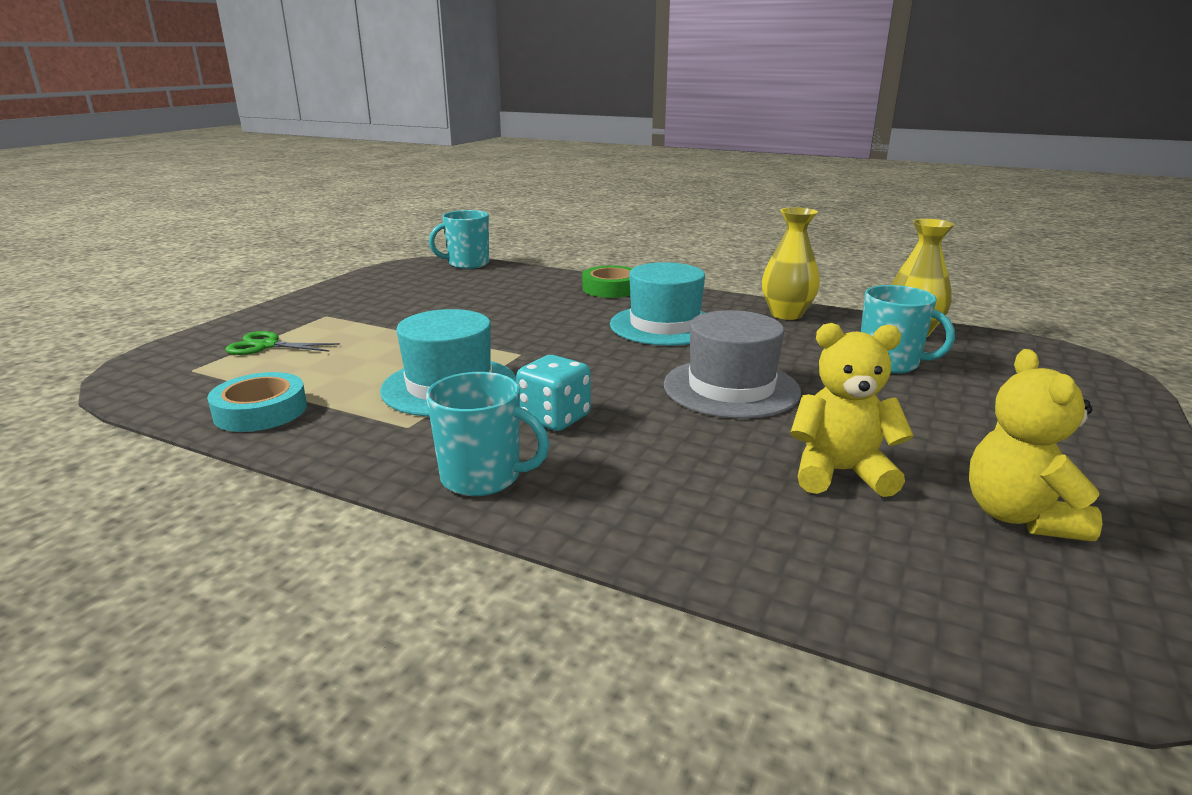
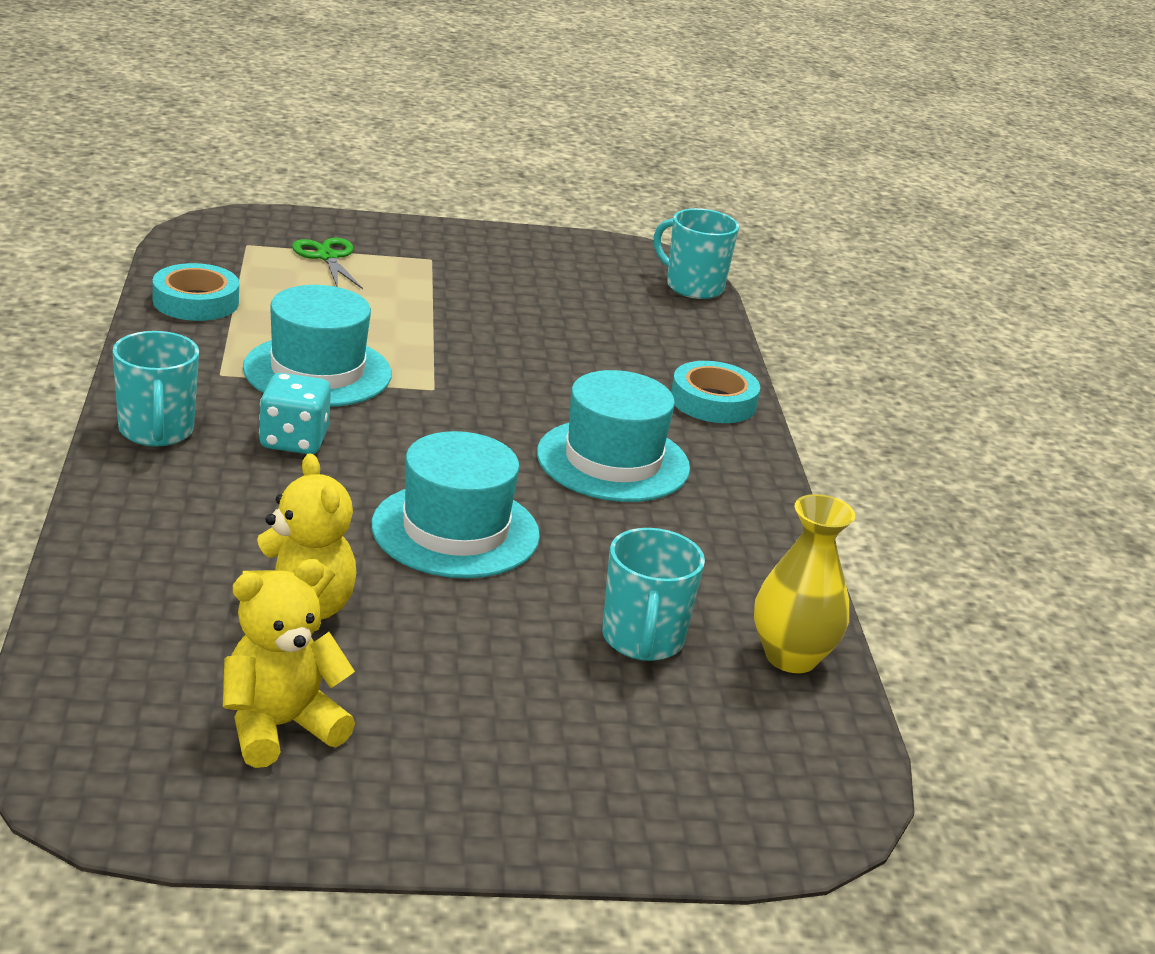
camera: 55 degrees right, 5 degrees up
(611, 288) = (713, 401): green tape -> turquoise tape
(731, 388) = (455, 530): grey hat -> turquoise hat
(786, 314) = (756, 546): yellow vase -> none

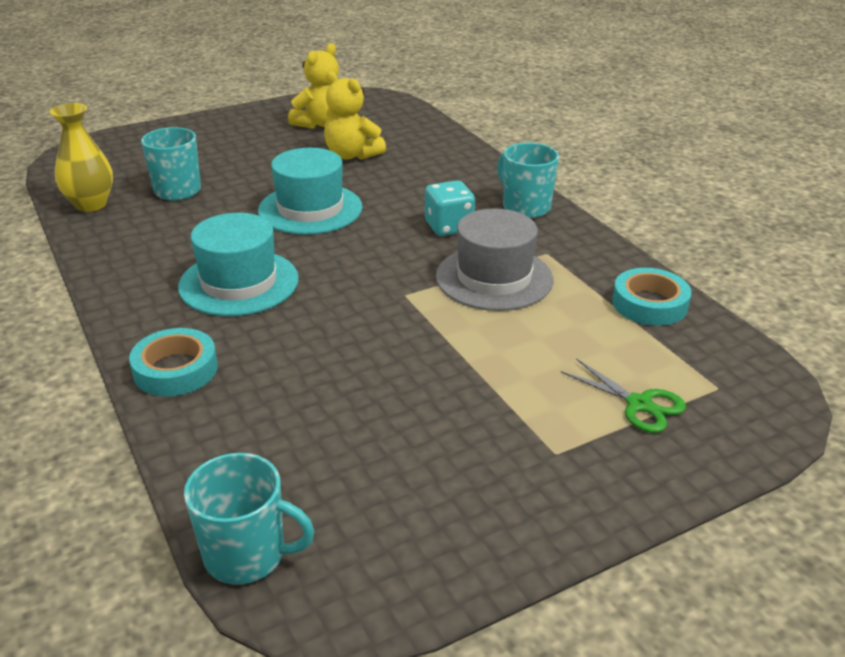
camera: 160 degrees right, 5 degrees up
(317, 371) = (494, 278): turquoise hat -> grey hat

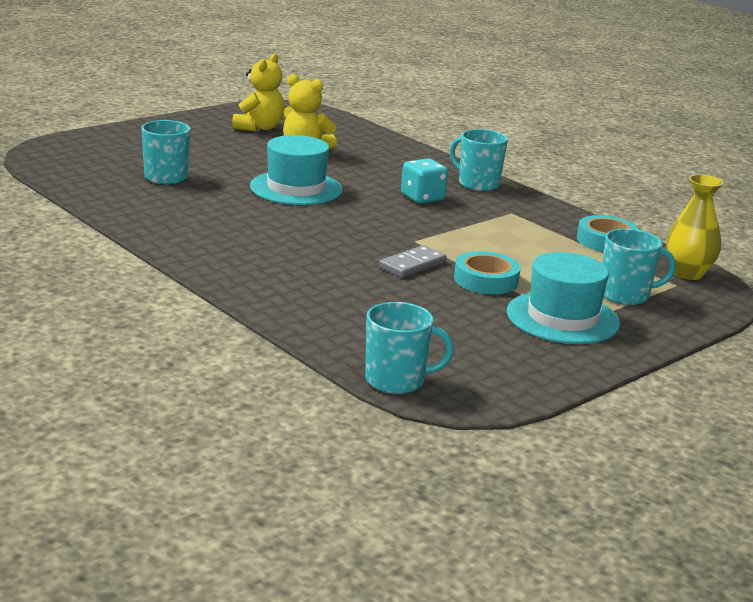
camera: 15 degrees left, 10 degrees down
(91, 204) = (93, 188): yellow vase -> yellow vase (687, 273)
(175, 369) = (263, 290): turquoise tape -> turquoise tape (486, 280)
(239, 283) = (272, 237): turquoise hat -> turquoise hat (562, 318)
(381, 335) = (412, 265): none -> grey domino
(494, 278) = (479, 229): grey hat -> none
(639, 404) = (625, 295): green scissors -> turquoise mug

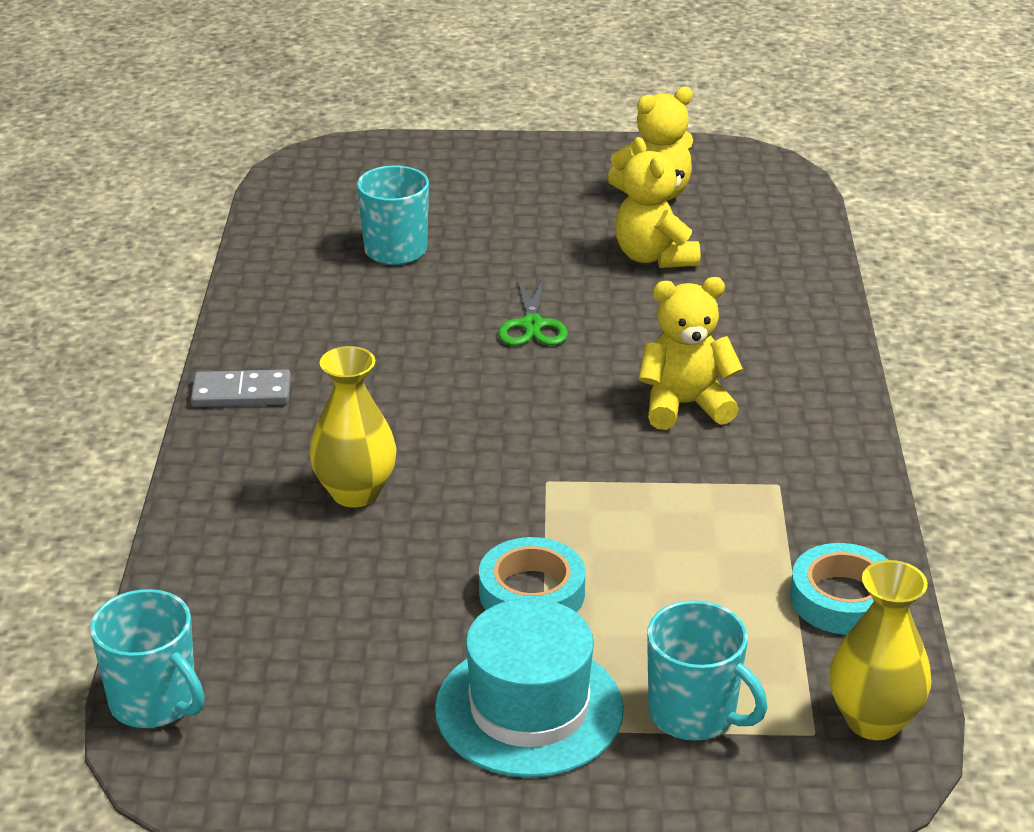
camera: 45 degrees right, 10 degrees up
(296, 188) = (532, 325): turquoise hat -> green scissors
(334, 272) = (355, 492): none -> yellow vase
(412, 265) = (474, 522): grey domino -> grey domino (241, 393)
(422, 198) = (685, 405): turquoise dice -> yellow teddy bear
(477, 184) = (816, 408): turquoise mug -> none

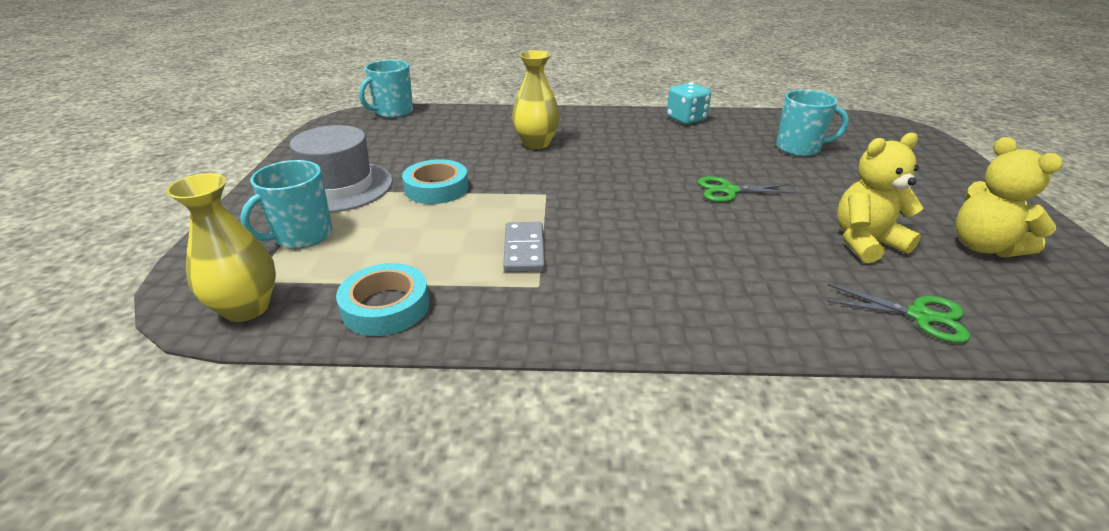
camera: 90 degrees right, 0 degrees up
(241, 393) = (624, 117): grey domino -> grey domino (524, 250)
(264, 330) = (686, 119): none -> turquoise dice
(529, 709) = (339, 187): turquoise hat -> grey hat
(685, 405) = (642, 247): yellow teddy bear -> none
(782, 259) = (920, 316): none -> green scissors

